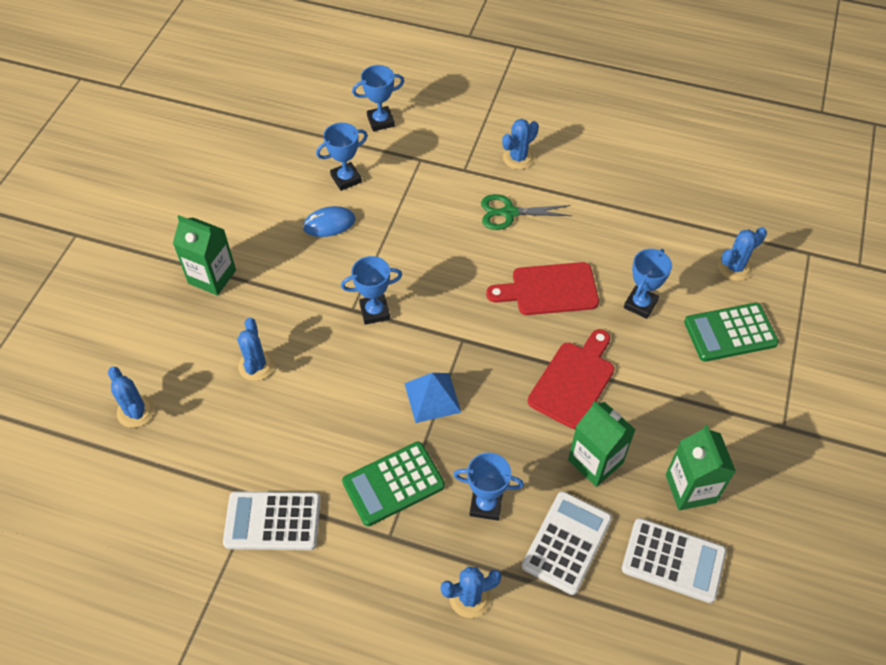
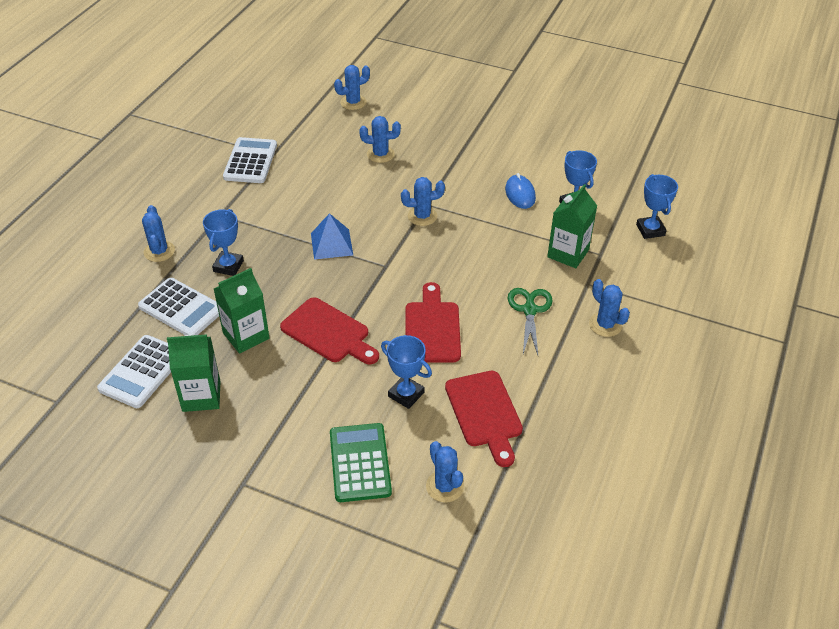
camera: 95 degrees right, 10 degrees down
(212, 277) = (468, 133): green carton -> green carton (568, 253)
(374, 311) = (422, 216): blue trophy -> blue cactus
(393, 484) = (261, 219): green calculator -> none
(646, 243) = (484, 413): none -> red cutting board

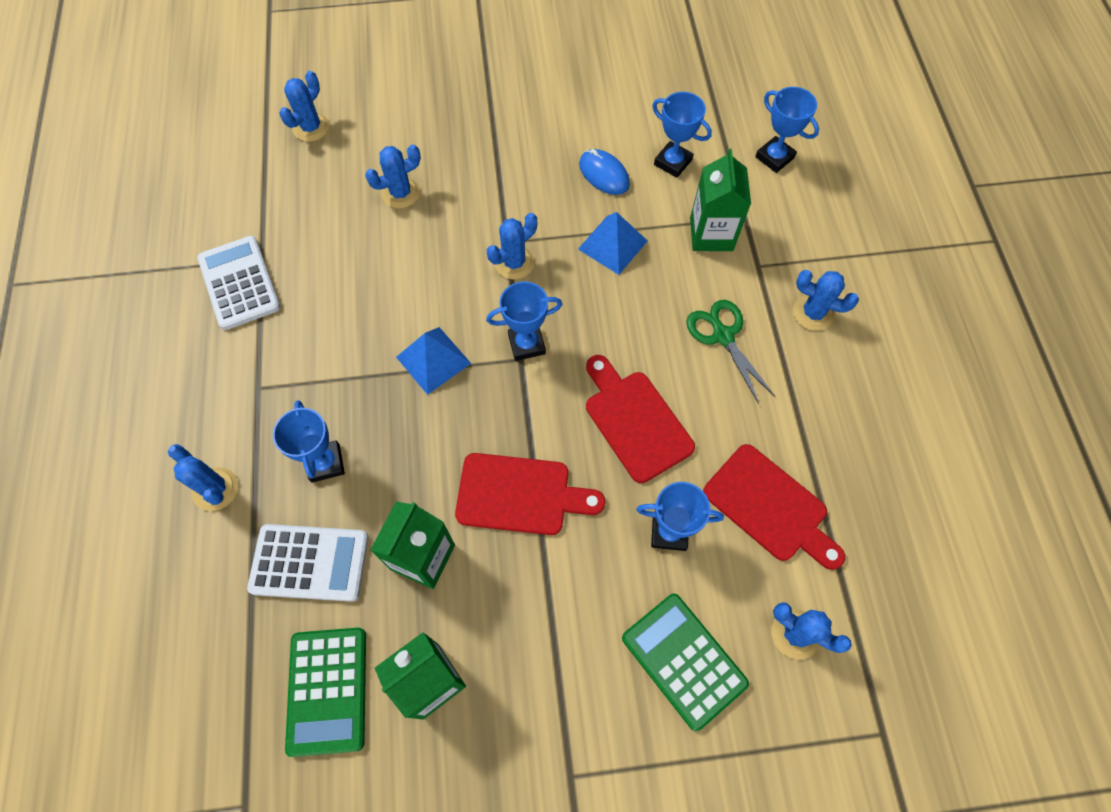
camera: 30 degrees left, 20 degrees up
(142, 372) = (327, 690): white calculator -> green calculator
(395, 260) = (526, 344): none -> blue trophy
(494, 232) = (612, 245): none -> blue pyramid

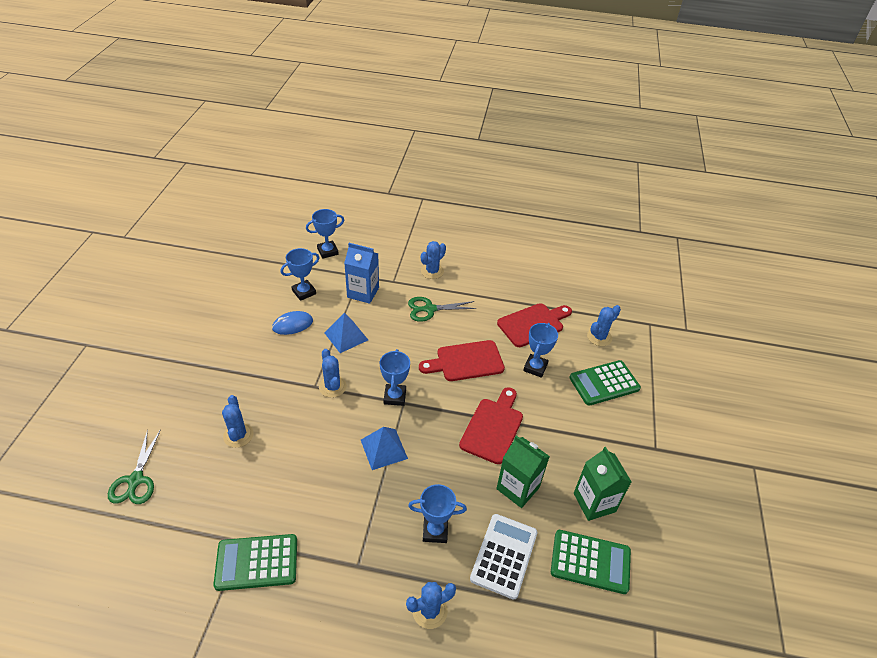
camera: 75 degrees left, 20 degrees down
(239, 283) = (257, 562): white calculator -> green calculator
(311, 127) = (135, 480): blue cactus -> green scissors
(711, 234) = (363, 292): green carton -> blue carton

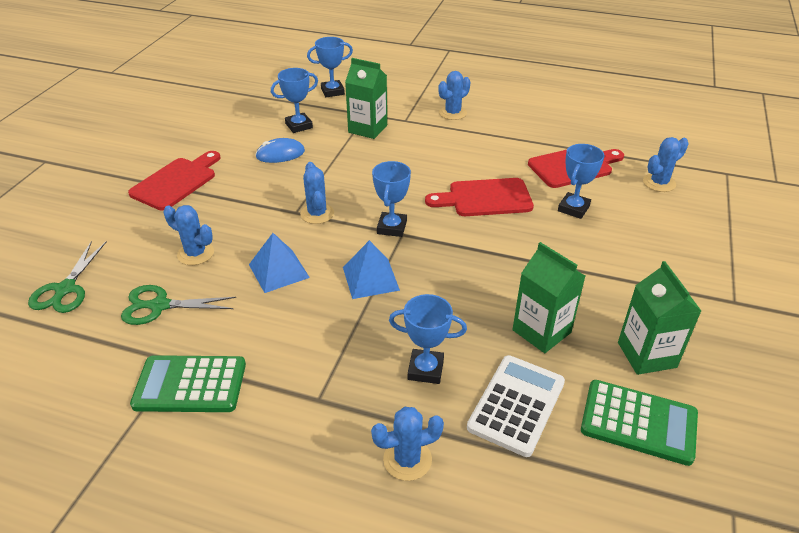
camera: 10 degrees right, 5 degrees down
(238, 435) = (195, 253): blue cactus -> blue cactus turned 60 degrees counterclockwise
(346, 336) = (341, 167): blue pyramid -> blue pyramid (279, 271)
(363, 292) = (367, 129): blue carton -> green carton
(429, 309) = (445, 147): green scissors -> green scissors (159, 306)
(493, 427) = (514, 265): red cutting board -> red cutting board (176, 182)
(604, 383) = (664, 229): green calculator -> none

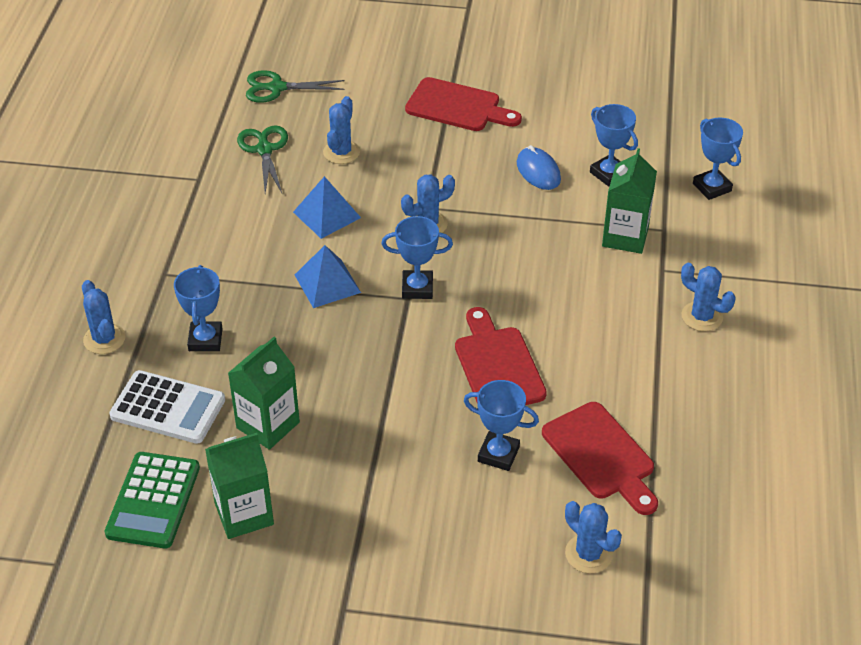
camera: 80 degrees right, 5 degrees up
(190, 385) = (173, 194): green calculator -> none

